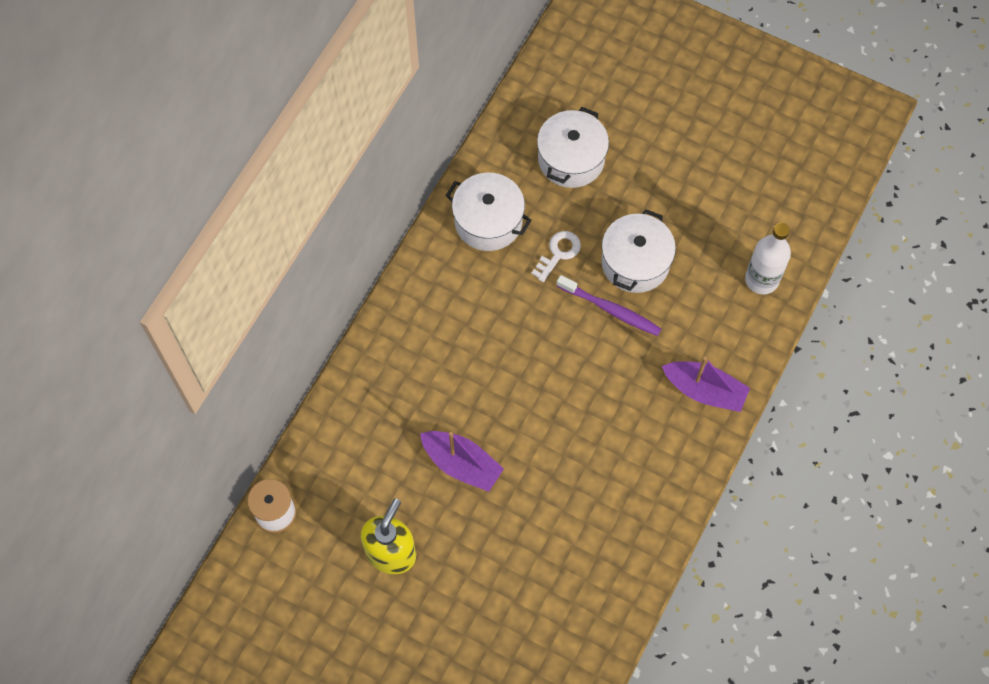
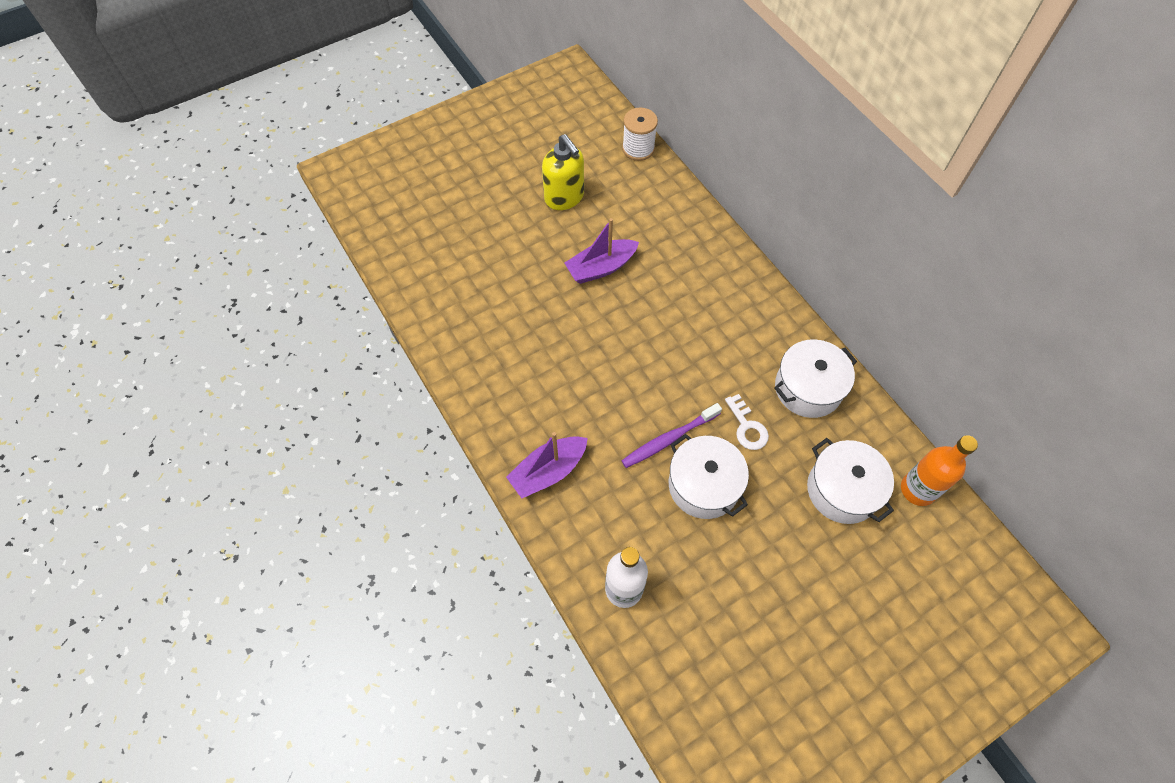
camera: 120 degrees right, 5 degrees down
(535, 106) = (917, 489): none -> orange bottle

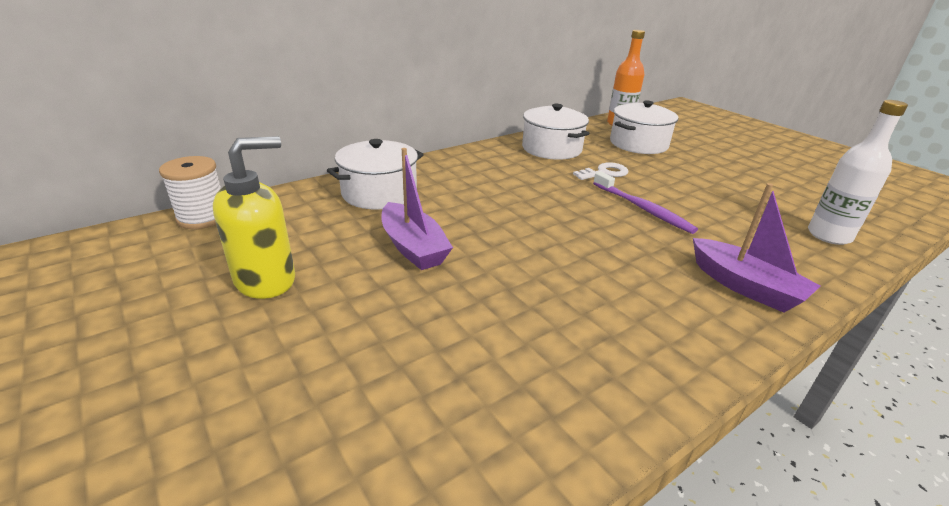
camera: 95 degrees left, 30 degrees down
(704, 485) = (679, 193): white pot -> white pot (379, 193)

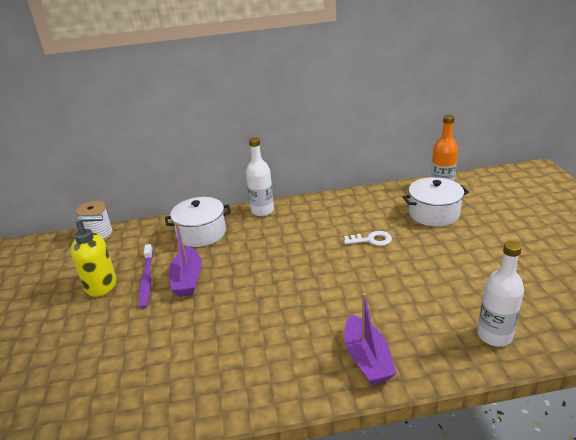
camera: 30 degrees right, 0 degrees up
(442, 161) = (262, 211): none -> white bottle
(551, 149) = (353, 209): white pot -> none
(643, 208) = (365, 279): purple toothbrush -> purple toothbrush (146, 280)

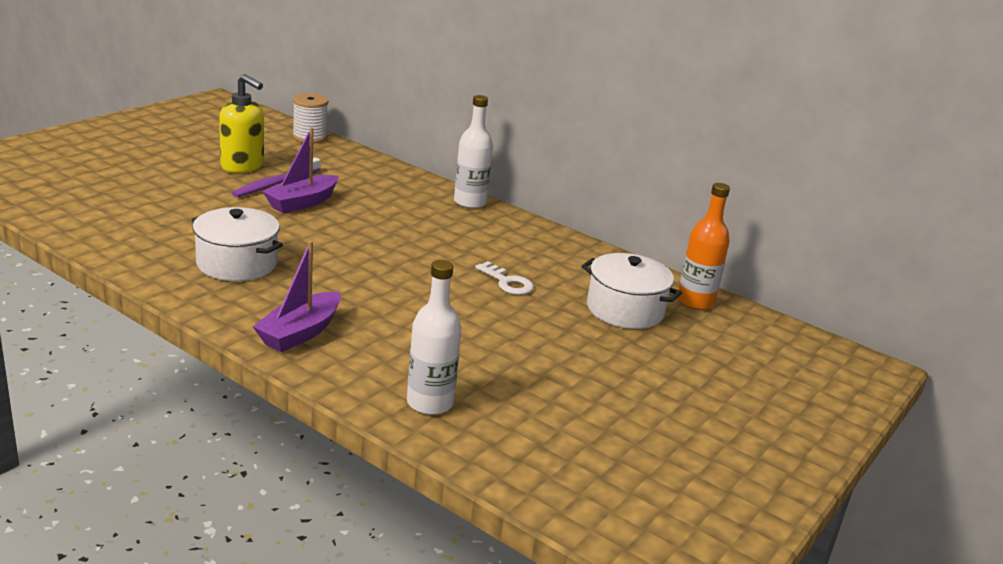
camera: 40 degrees right, 5 degrees down
(201, 233) = (383, 184): white pot -> white pot (237, 263)

